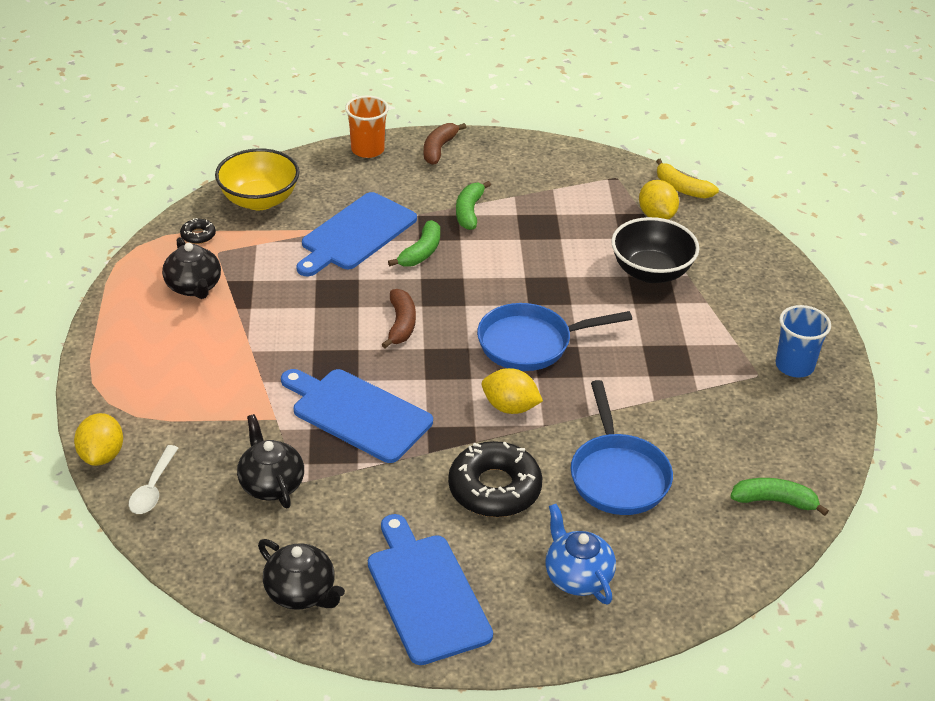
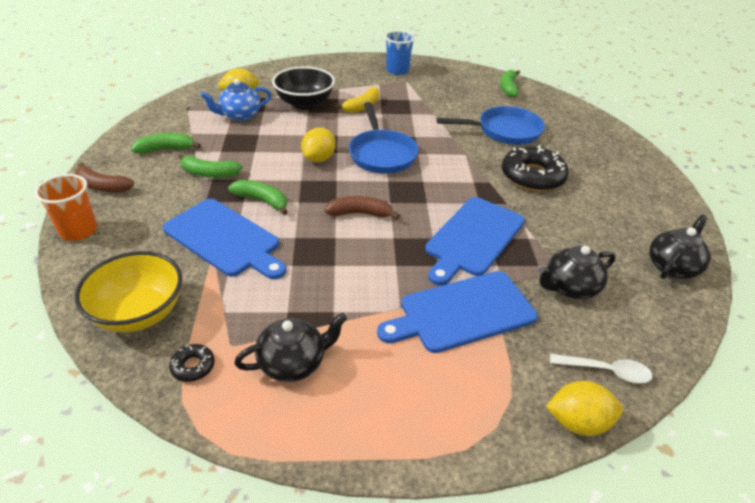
camera: 90 degrees left, 0 degrees up
(426, 593) = (639, 208): blue cutting board -> blue cutting board (462, 312)
(510, 407) = (451, 166): yellow lemon -> yellow lemon (319, 158)
(514, 176) = (166, 149): none -> green banana
(577, 576) = (593, 151): blue teapot -> blue teapot (240, 115)
(682, 188) = (211, 84): yellow banana -> yellow banana (362, 106)

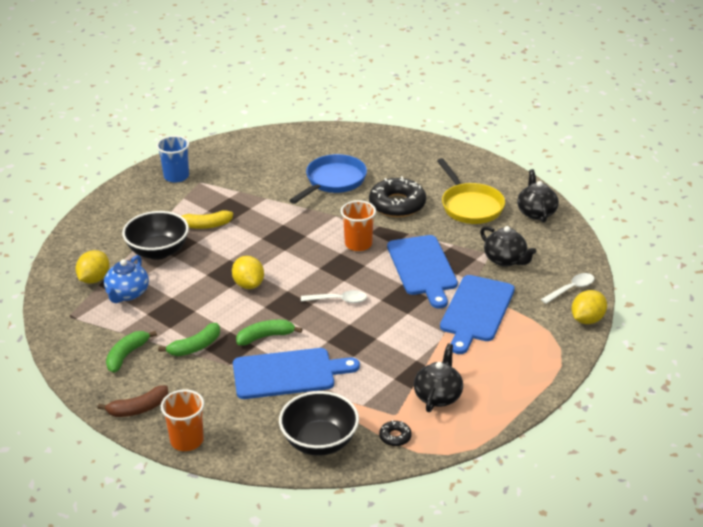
camera: 45 degrees left, 5 degrees down
(139, 313) = (319, 442): yellow bowl -> black bowl
(360, 213) = (339, 300): brown banana -> white spoon
(362, 106) = (205, 225): yellow banana -> yellow banana turned 90 degrees clockwise
(381, 154) = (283, 252): blue pan -> none
(448, 184) = (358, 244): none -> orange cup
(508, 88) = (282, 142): green banana -> none
(569, 287) = (505, 260): black teapot -> black teapot turned 60 degrees counterclockwise
(603, 218) = (470, 206): none -> yellow pan

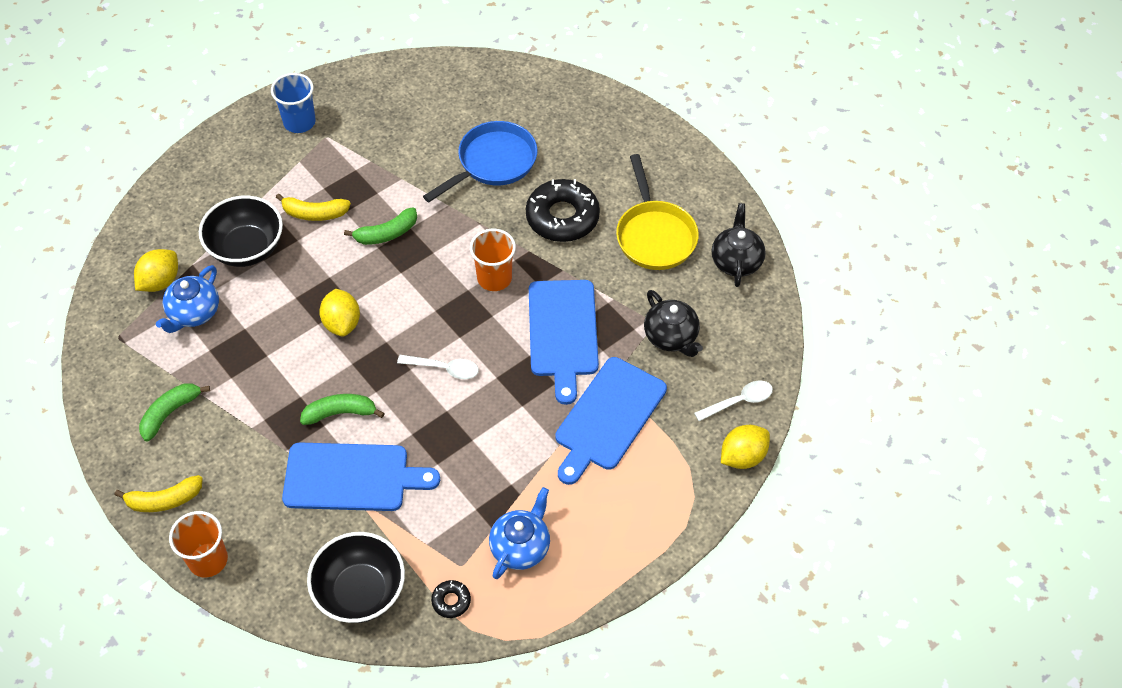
camera: 10 degrees right, 20 degrees up
(138, 409) = (164, 500): brown banana -> yellow banana
(195, 347) = (253, 414): green banana -> green banana (386, 233)
(438, 396) = (521, 546): black teapot -> blue teapot

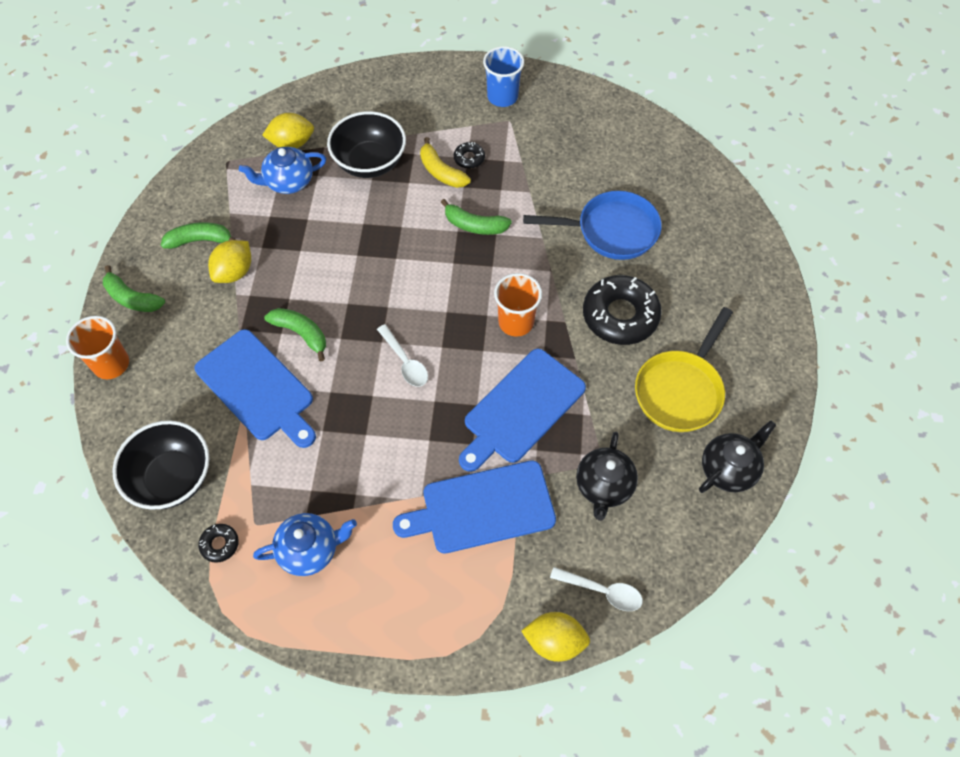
camera: 45 degrees right, 5 degrees up
(164, 500) = (132, 298): yellow banana -> green banana
(325, 187) = (469, 158): none -> black donut
(342, 323) = (373, 268): yellow lemon -> yellow lemon (234, 272)

